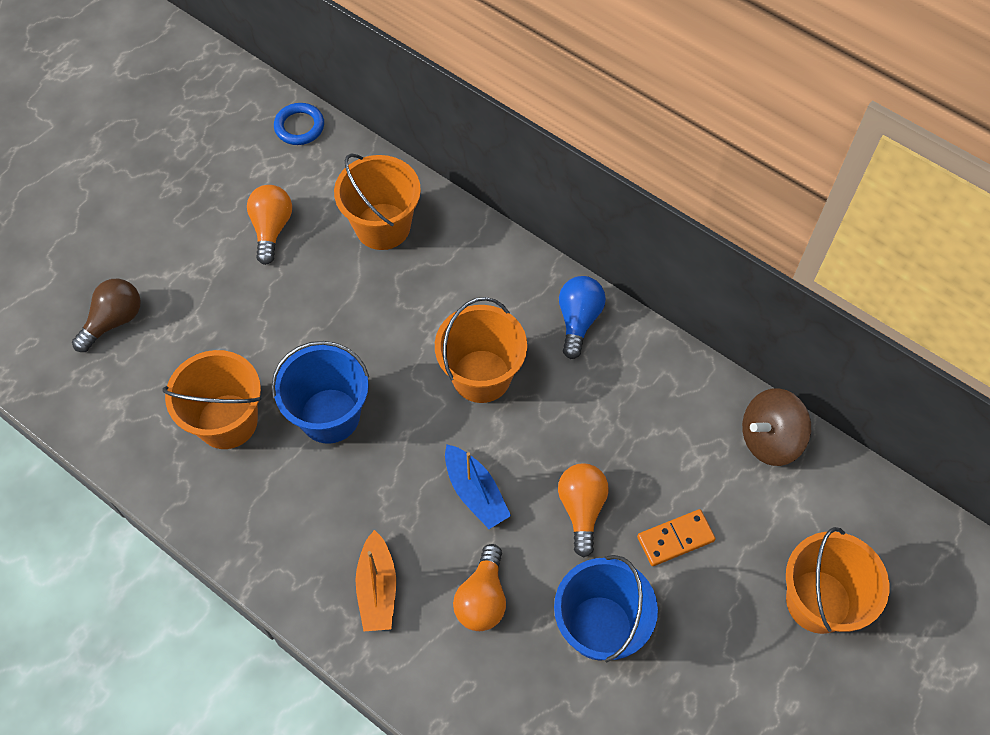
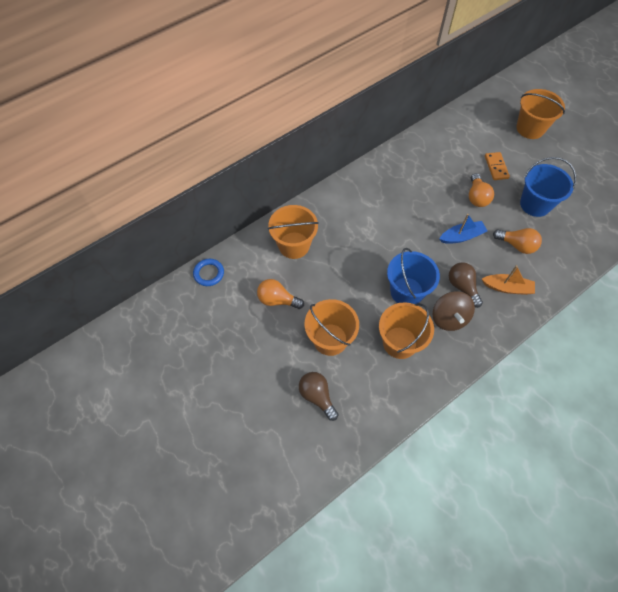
camera: 75 degrees left, 0 degrees up
(361, 508) = (462, 287): none -> brown light bulb
(481, 376) = (398, 220): orange bucket -> orange bucket (330, 339)
(578, 320) = (376, 175): blue light bulb -> none
(581, 509) = (477, 197): orange light bulb -> orange light bulb turned 105 degrees counterclockwise
(769, 439) = (453, 123): brown spinning top -> brown spinning top (449, 318)

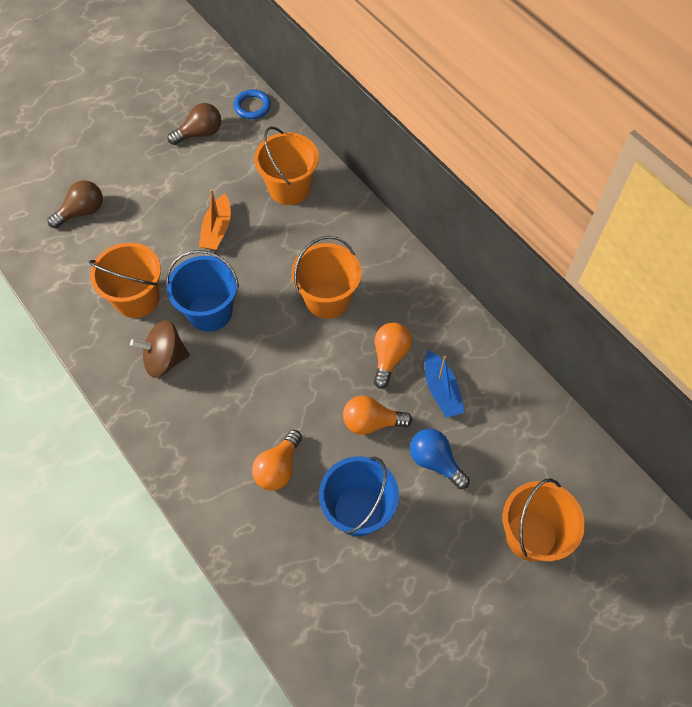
camera: 90 degrees right, 0 degrees up
(277, 300) = (210, 173): orange light bulb -> orange light bulb (389, 357)
(330, 339) = (151, 225): orange bucket -> orange bucket (327, 299)
(461, 236) = (297, 391): blue boat -> blue boat (441, 390)
(462, 287) = (211, 381): brown light bulb -> brown light bulb (200, 133)
(496, 167) = (435, 461): orange domino -> blue light bulb
(507, 288) = (205, 441): orange boat -> orange boat (217, 230)

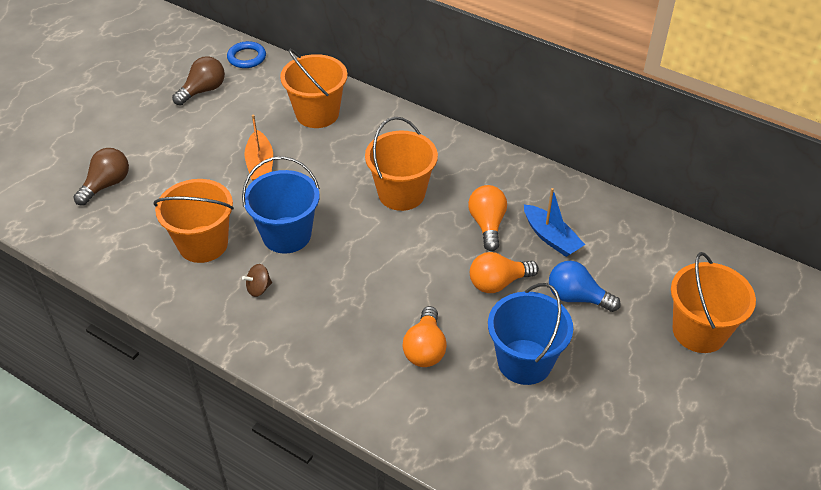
camera: 20 degrees left, 15 degrees down
(165, 359) = (259, 288): brown spinning top -> brown spinning top, size x0.52

